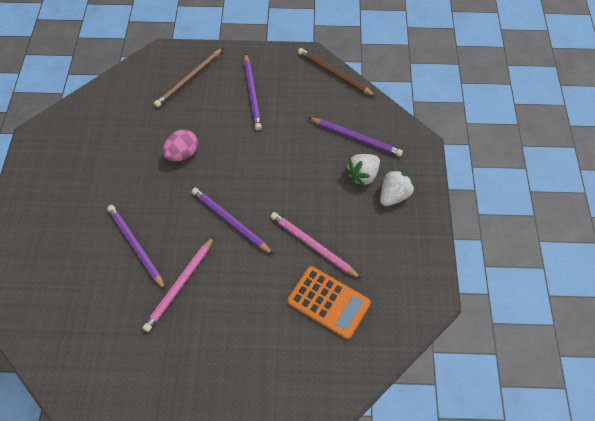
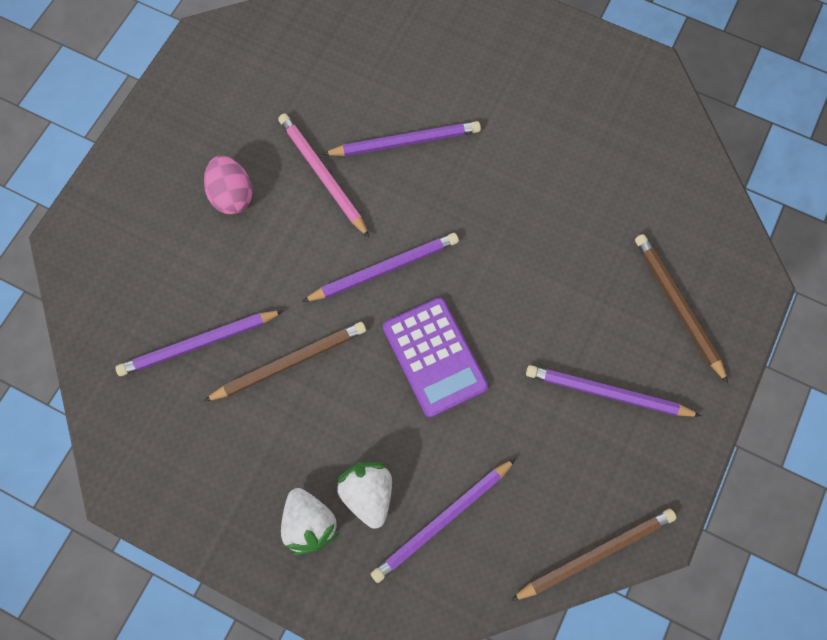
camera: 115 degrees right, 10 degrees up
(182, 154) = (530, 247): pink egg -> pink egg (232, 195)
(272, 174) = (434, 357): none -> purple calculator
(312, 246) = (289, 362): pink pencil -> brown pencil
(328, 302) = (198, 344): orange calculator -> purple pencil

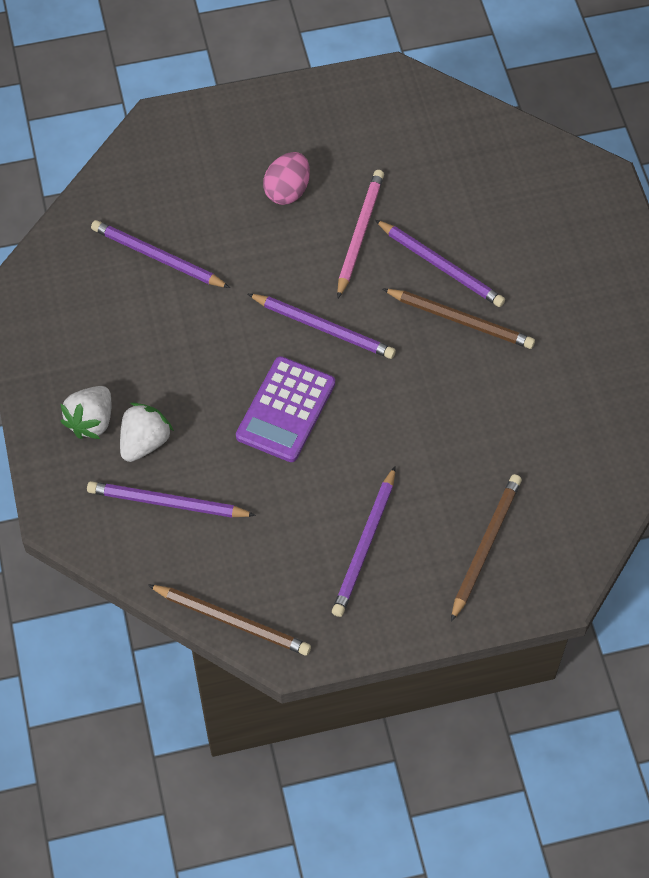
camera: 50 degrees right, 10 degrees down
(289, 362) = (196, 322): brown pencil -> brown pencil (460, 320)
(607, 393) = (365, 545): purple pencil -> purple pencil turned 135 degrees counterclockwise

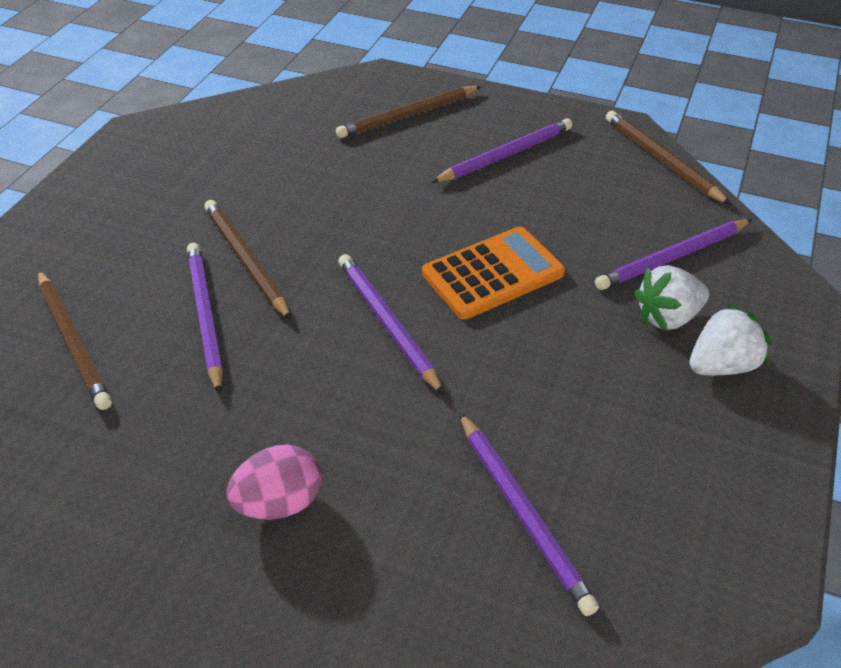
camera: 145 degrees left, 15 degrees down
(167, 503) = (672, 258): purple pencil -> purple pencil turned 105 degrees clockwise
(285, 410) = (493, 274): purple calculator -> orange calculator
(359, 234) = (250, 397): pink pencil -> none
(498, 205) = (74, 341): none -> brown pencil

